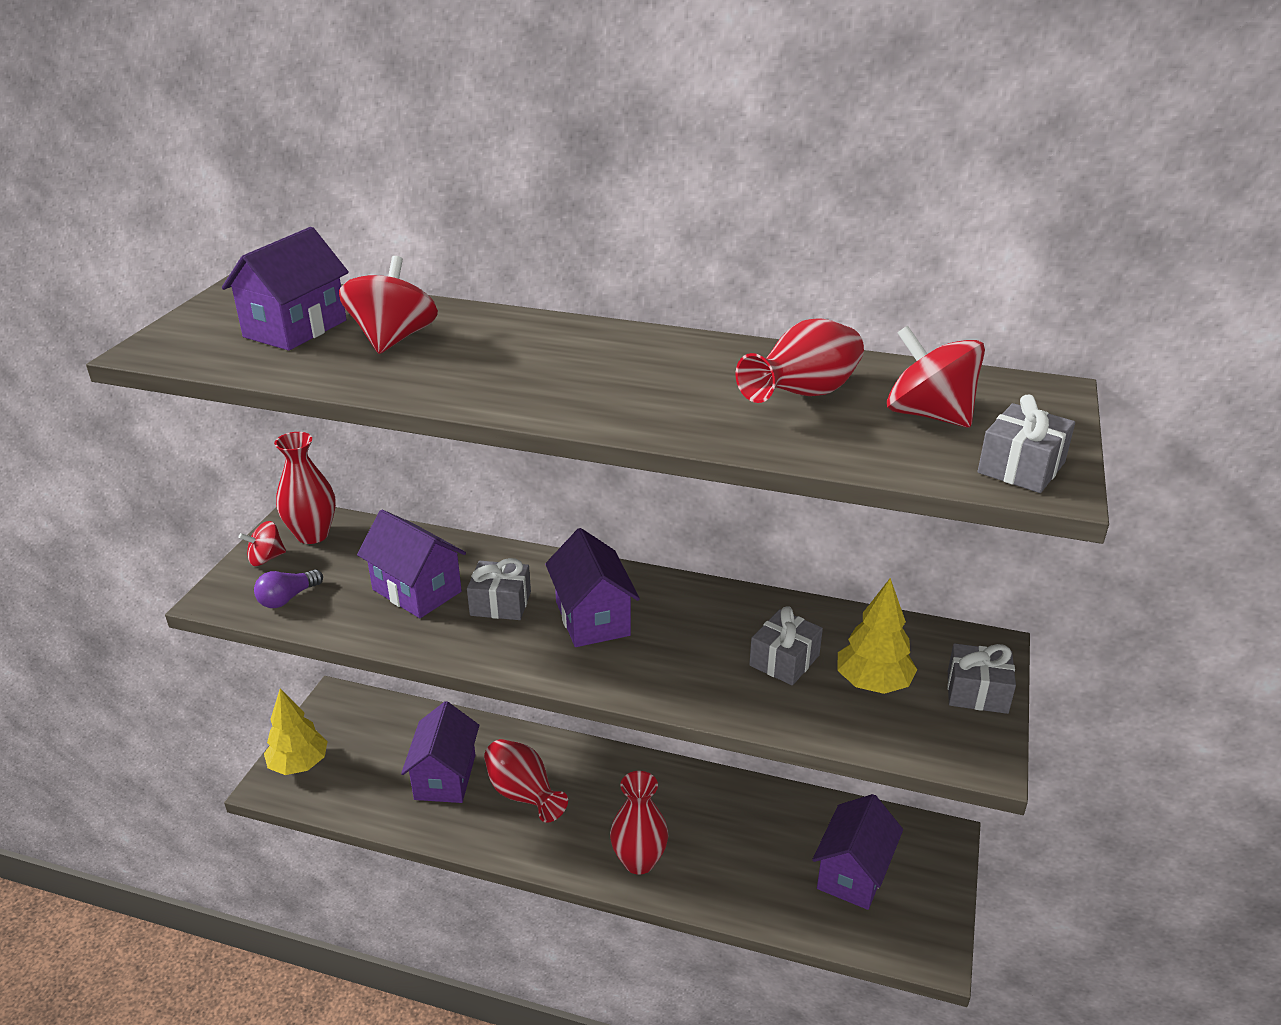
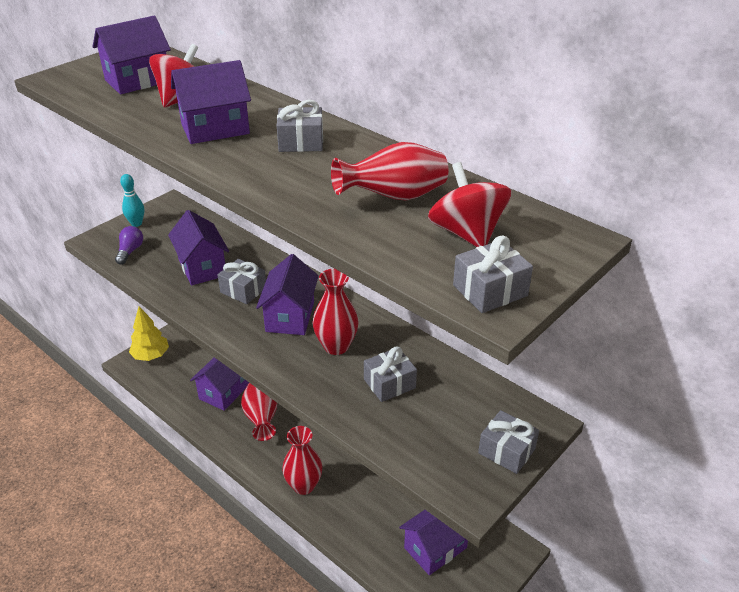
camera: 25 degrees right, 5 degrees up
(266, 558) = (136, 223): red spinning top -> turquoise bowling pin
(287, 598) = (130, 251): purple light bulb -> purple light bulb turned 120 degrees clockwise
(312, 535) = (171, 216): red vase -> red vase (336, 346)
(482, 366) = (215, 129): none -> purple house
(616, 358) = (301, 142): none -> grey gift
(873, 683) = (437, 419): yellow tree -> none

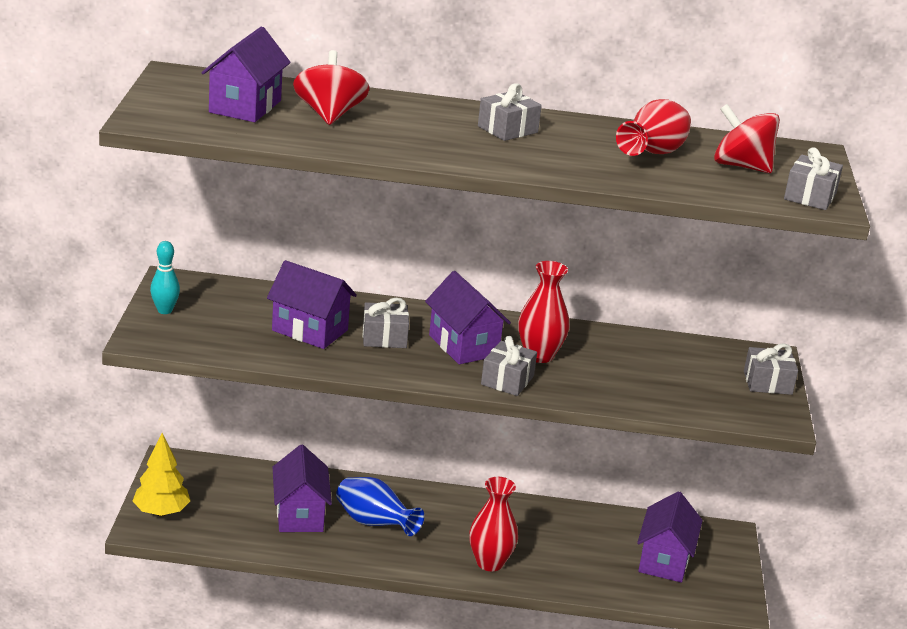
camera: 40 degrees left, 10 degrees down
(130, 251) = (203, 338): purple light bulb -> none
(215, 129) = (412, 134): purple house -> none
(261, 419) = (374, 524): red vase -> blue vase
(389, 383) = (622, 368): grey gift -> grey gift (507, 380)

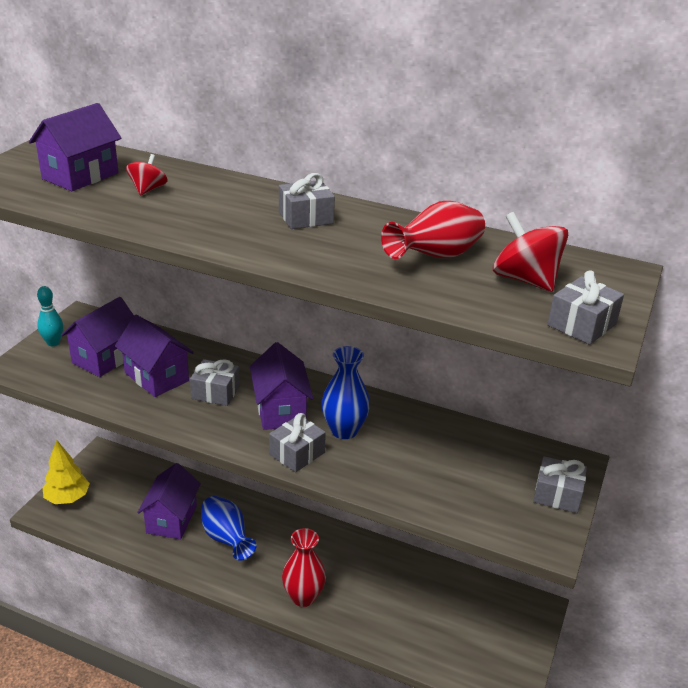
camera: 20 degrees right, 5 degrees up
(329, 115) = (148, 190): red spinning top -> red spinning top, size x0.59
(539, 355) = (344, 430): red vase -> blue vase
(664, 560) = (463, 625): purple house -> purple house (105, 358)

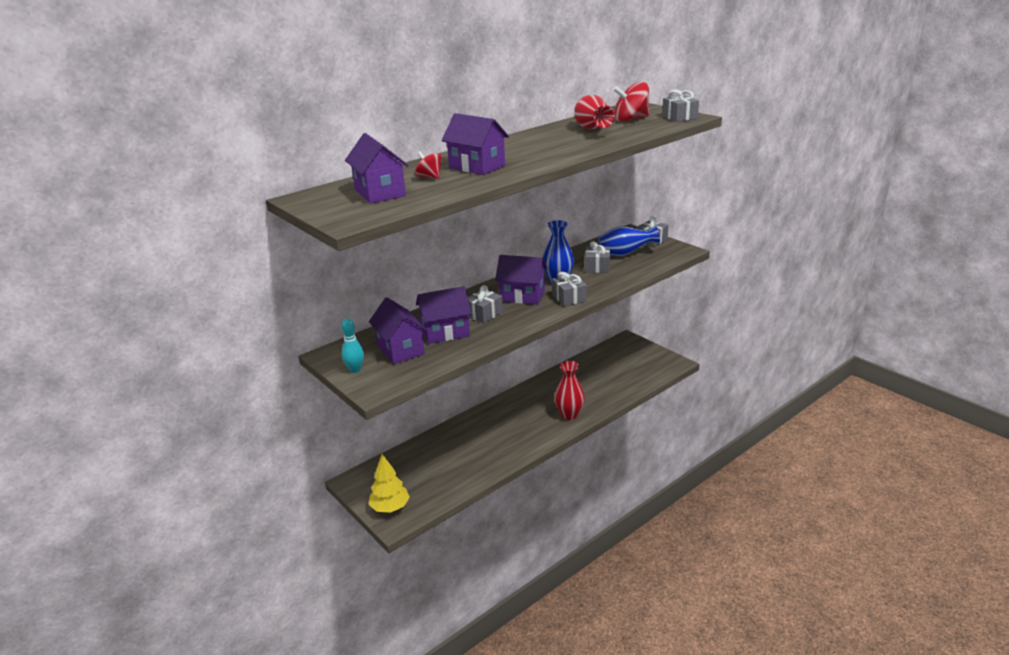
camera: 60 degrees left, 5 degrees down
(171, 519) = (458, 457): purple house -> purple house (477, 167)
(226, 539) = (496, 435): blue vase -> blue vase (625, 254)
(306, 218) = (517, 147): grey gift -> grey gift (597, 267)

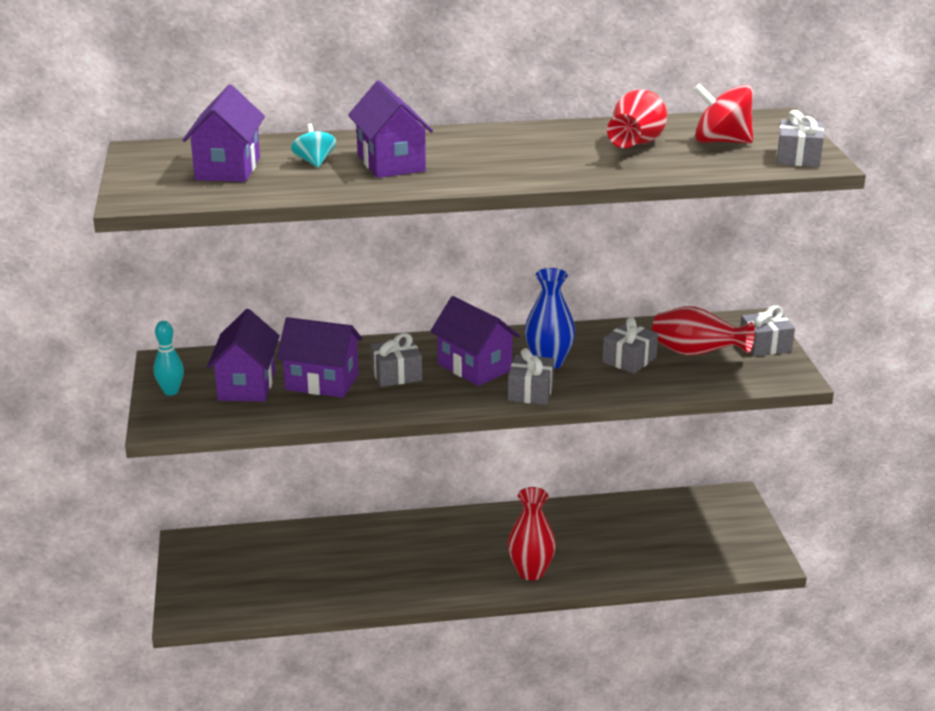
camera: 30 degrees right, 0 degrees up
(390, 508) = (197, 594): yellow tree -> none
(429, 177) = (314, 162): red spinning top -> turquoise spinning top
(625, 254) = (696, 354): blue vase -> red vase

